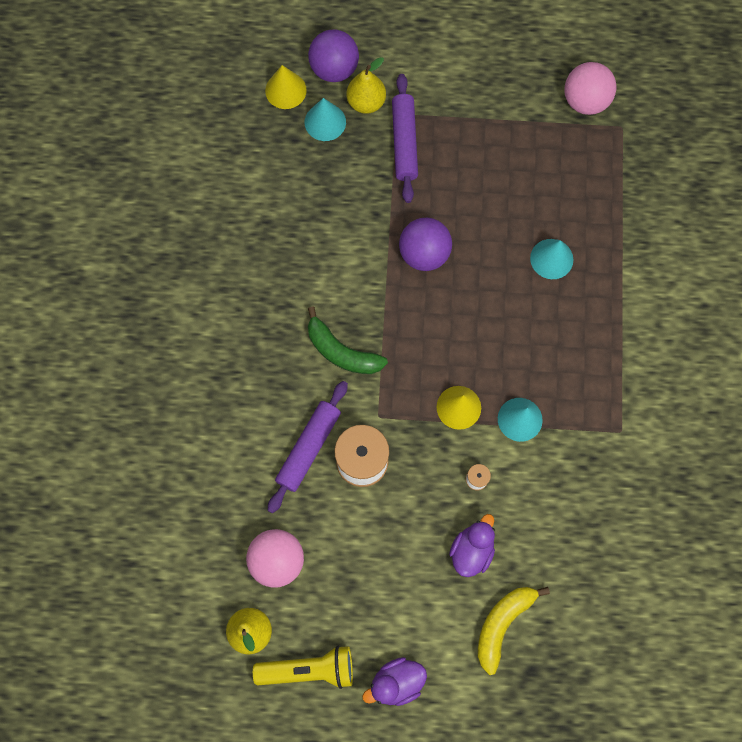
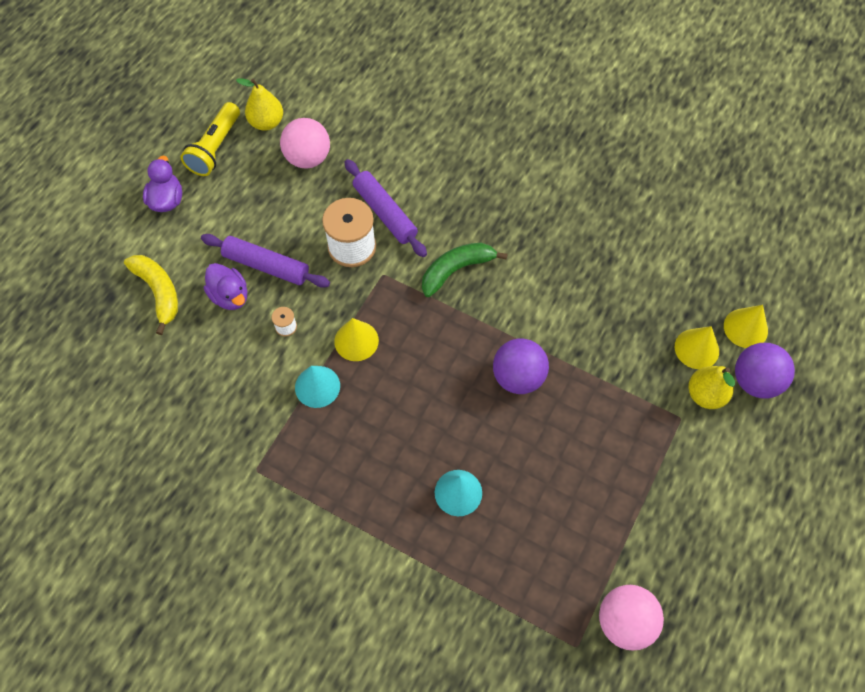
camera: 115 degrees right, 10 degrees down
(325, 122) = (696, 348): turquoise cone -> yellow cone
(404, 142) = (646, 411): purple rolling pin -> purple rolling pin (266, 266)

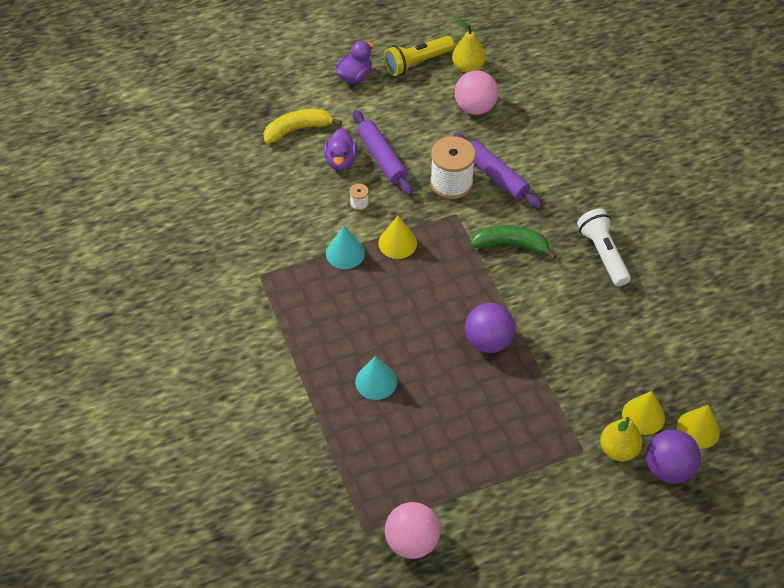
camera: 40 degrees right, 10 degrees down
(159, 292) = (298, 129): yellow banana -> yellow banana turned 120 degrees counterclockwise
(385, 213) = (495, 176): purple rolling pin -> purple rolling pin turned 45 degrees counterclockwise
(537, 224) = (602, 254): none -> white flashlight

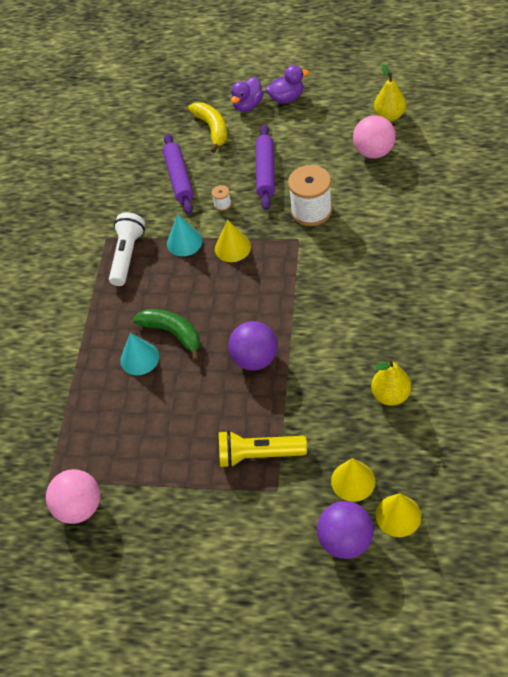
camera: 35 degrees right, 0 degrees up
(298, 129) = (212, 129): yellow banana -> yellow banana turned 60 degrees clockwise
(340, 161) = (230, 165): purple duck -> purple duck (248, 105)
(417, 63) = (347, 101): yellow flashlight -> yellow flashlight (258, 455)
(495, 176) = (354, 217): purple rolling pin -> purple rolling pin (179, 178)
(511, 245) = (329, 281): green banana -> green banana (173, 333)
(602, 254) = (409, 317): white flashlight -> white flashlight (127, 255)
(618, 449) = (309, 503): yellow pear -> yellow pear (390, 395)

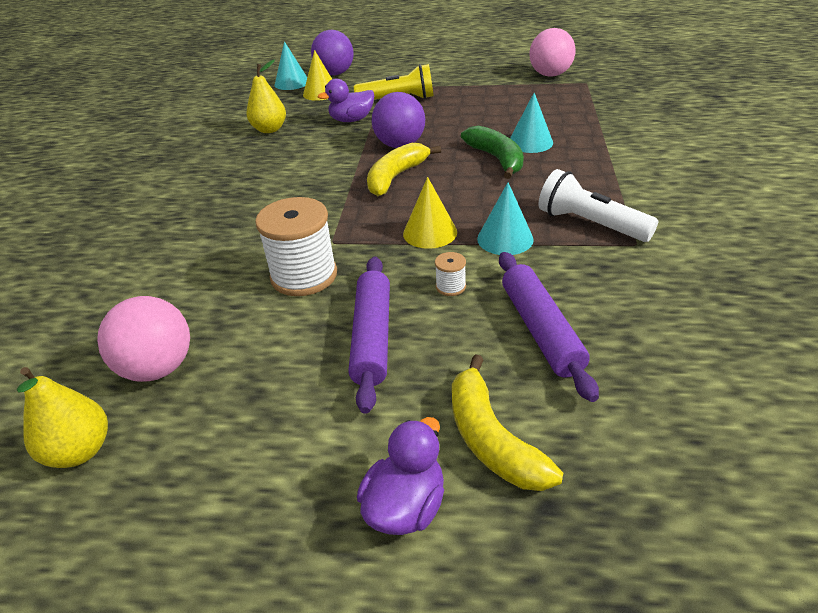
camera: 175 degrees right, 15 degrees down
(127, 255) = (589, 224): white flashlight -> white flashlight turned 120 degrees clockwise
(173, 333) = (497, 159): green banana -> green banana turned 150 degrees counterclockwise
(257, 310) = (396, 177): none -> yellow banana
(287, 98) = (299, 524): purple duck -> purple duck (351, 120)
(398, 515) = (292, 83): yellow cone -> turquoise cone

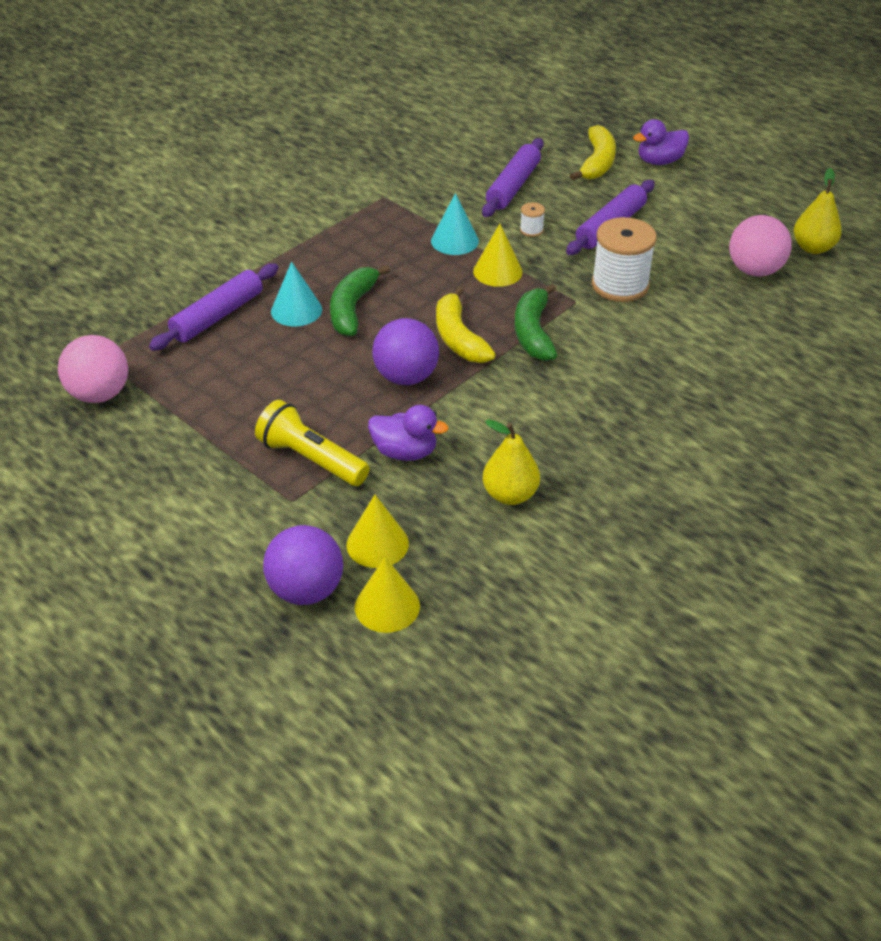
camera: 145 degrees left, 5 degrees up
(292, 83) = (387, 606): turquoise cone -> yellow cone
(344, 204) = (533, 332): none -> green banana
(396, 177) = (458, 338): yellow banana -> yellow banana turned 90 degrees clockwise
(569, 120) = (217, 316): none -> purple rolling pin
(589, 224) = (386, 221): white flashlight -> none

